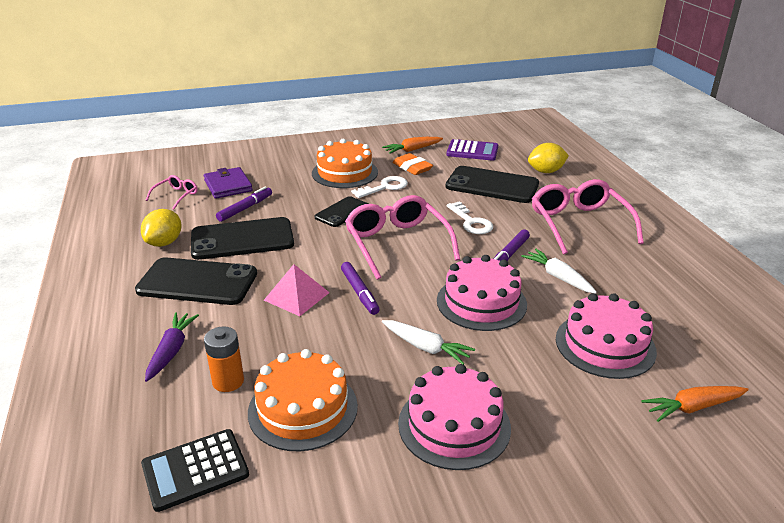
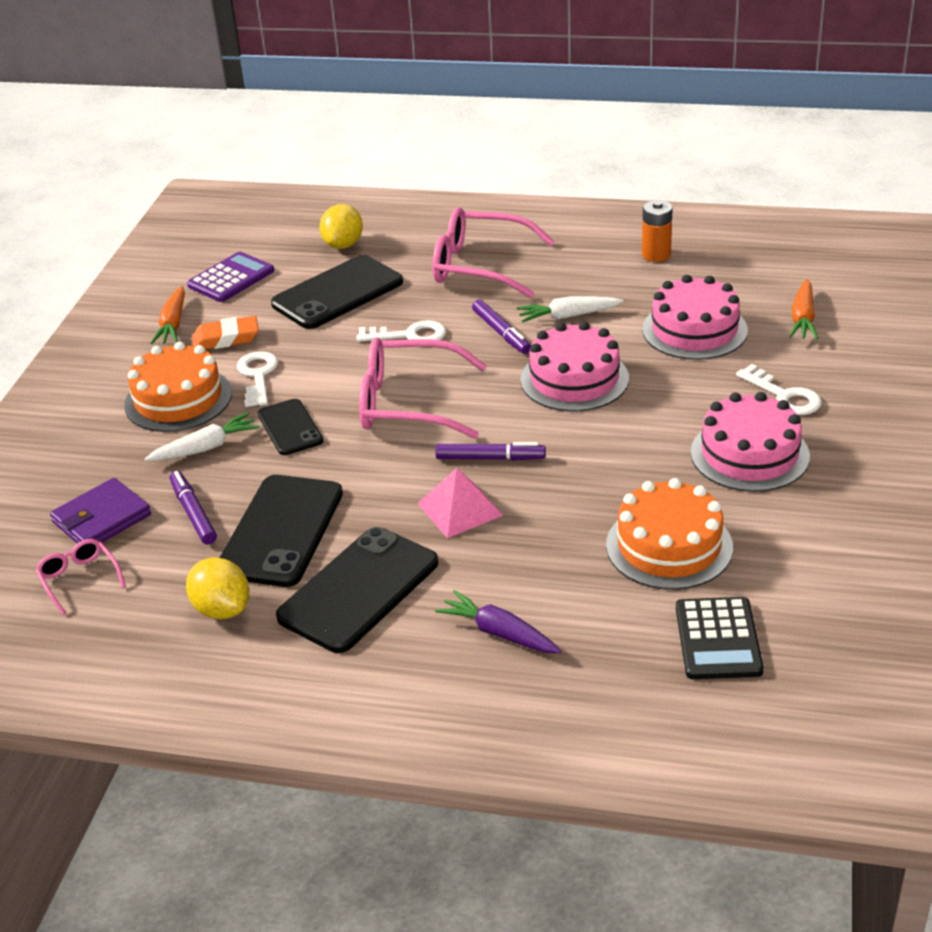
camera: 60 degrees left, 5 degrees up
(228, 186) = (101, 518): purple wallet -> purple wallet turned 45 degrees counterclockwise
(228, 381) = (589, 593): orange battery -> orange battery (656, 255)
(426, 347) = (624, 438): white carrot -> white carrot (205, 448)
(558, 425) = (784, 396): none -> white key

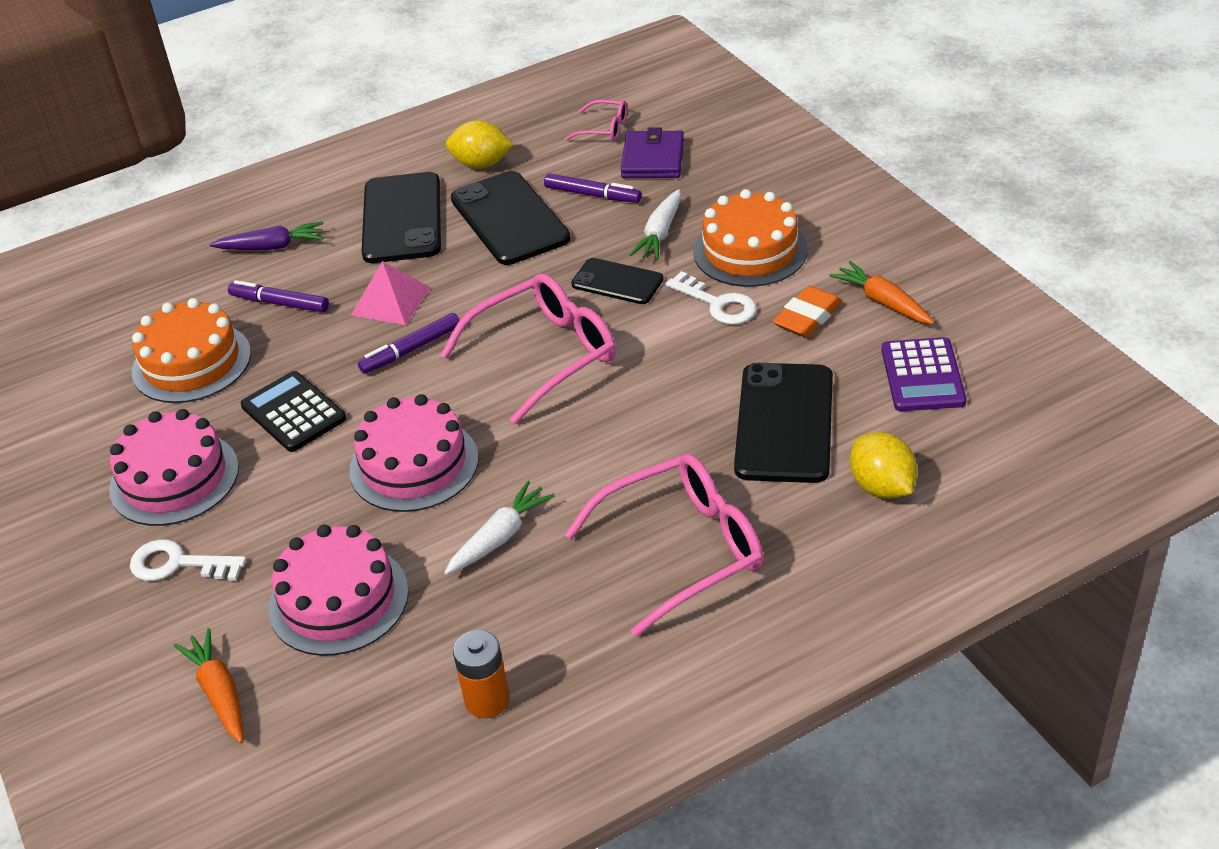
camera: 140 degrees right, 5 degrees up
(409, 335) = (638, 419): white key -> none
(501, 332) = (549, 475): purple marker -> purple marker (280, 303)
(718, 639) = (107, 321): black calculator -> black calculator (294, 412)

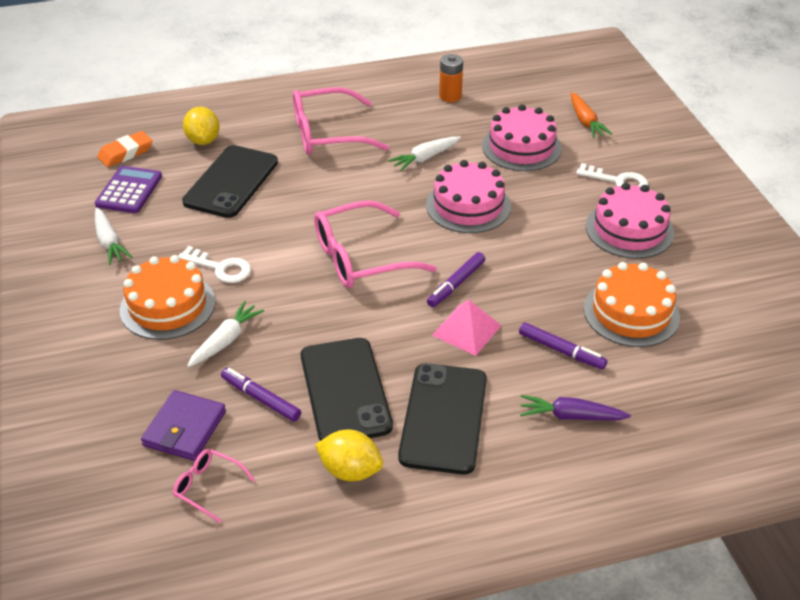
camera: 170 degrees left, 0 degrees up
(294, 412) = (548, 256): black calculator -> none
(412, 349) = (456, 284): purple marker -> purple marker turned 150 degrees clockwise
(617, 282) = (283, 303): black phone -> none
(717, 304) = (220, 268): white key -> white key turned 150 degrees clockwise
(807, 317) = (167, 243): orange eraser -> orange eraser (125, 153)
(883, 302) = (109, 242): orange carrot -> white carrot

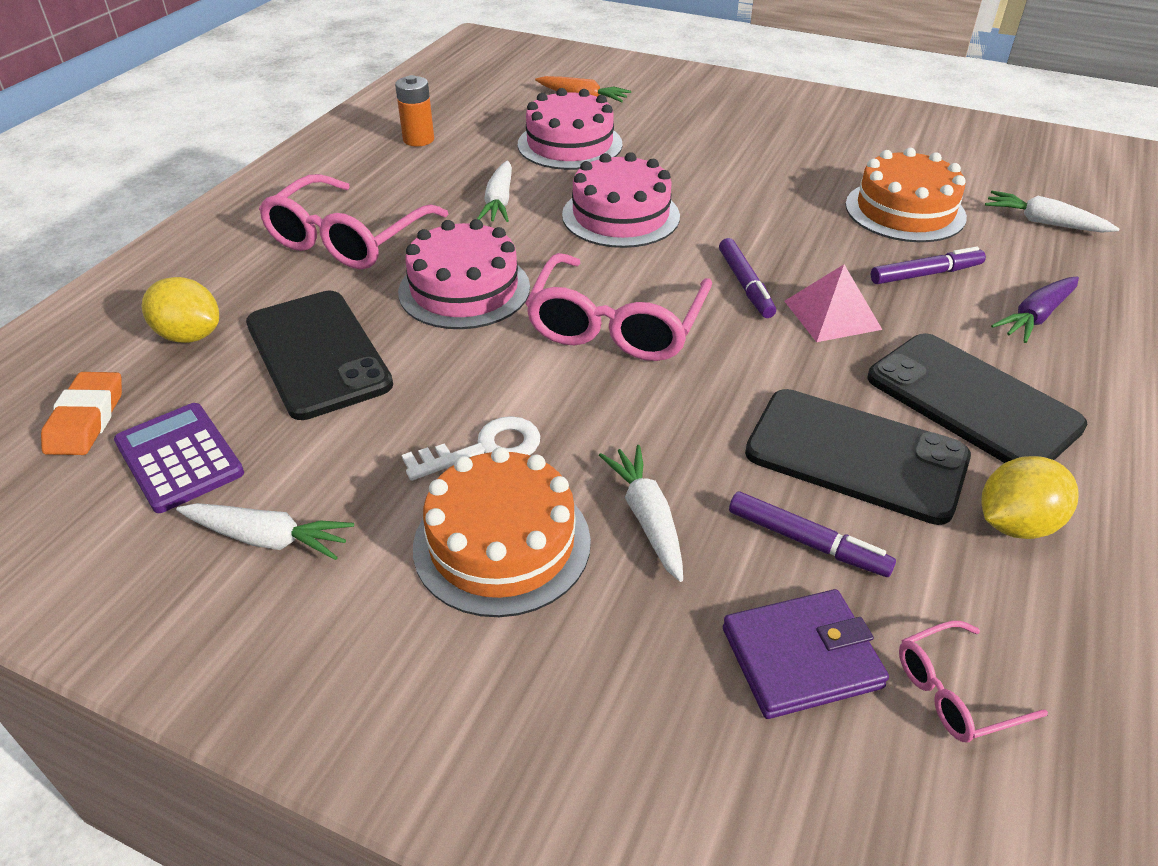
camera: 50 degrees left, 0 degrees up
(184, 428) = (801, 657): purple wallet -> purple wallet turned 75 degrees counterclockwise
(261, 399) = (806, 541): purple marker -> purple marker turned 135 degrees counterclockwise
(617, 181) = (697, 126): white key -> none
(629, 230) = (778, 154): pink cake -> pink cake (464, 289)
(705, 382) = (1044, 222): none -> white carrot

